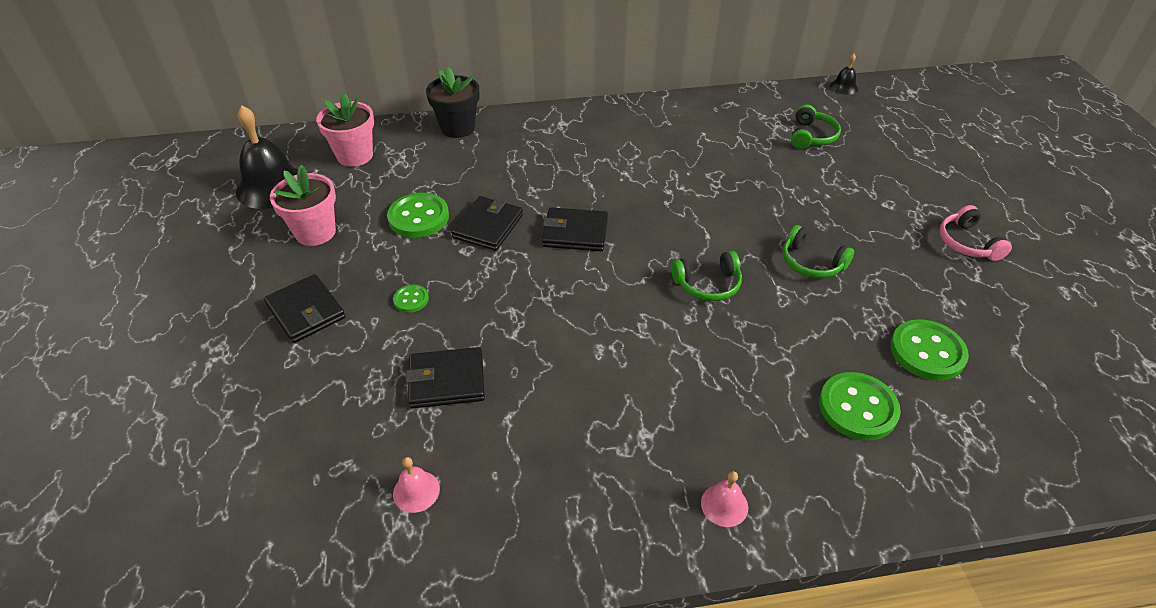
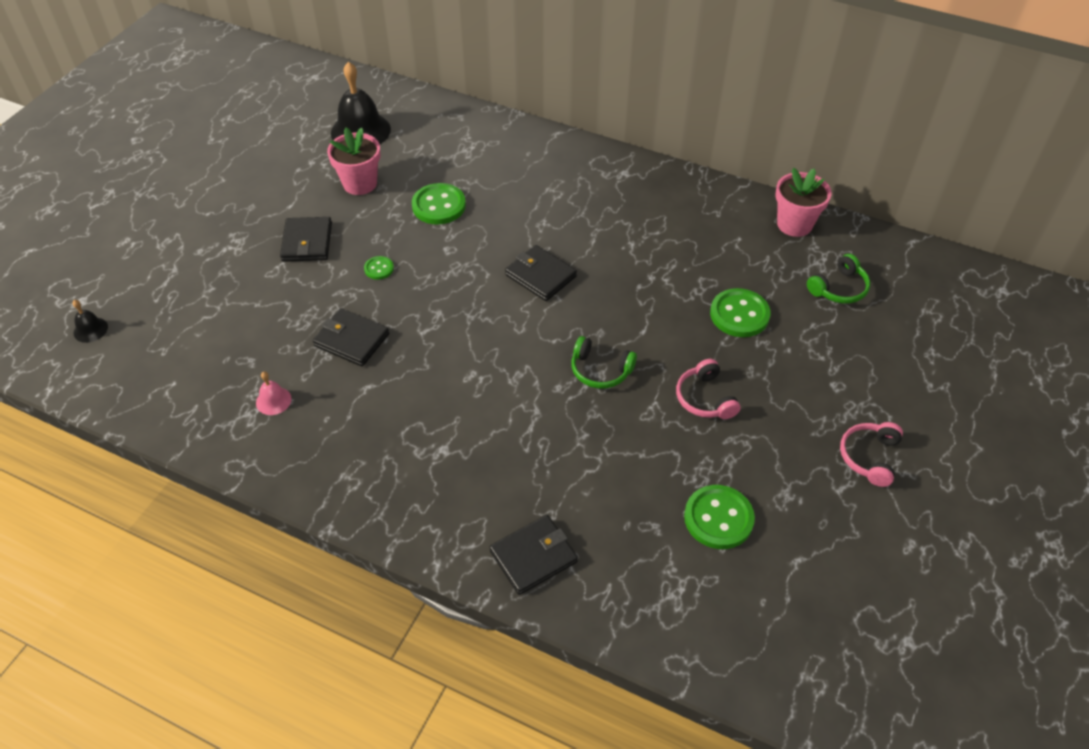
camera: 35 degrees right, 5 degrees up
(355, 156) = (438, 130): pink flower pot -> pink flower pot (794, 224)
(458, 128) = (535, 139): black flower pot -> none
(488, 226) = (481, 238): black wallet -> black wallet (533, 556)
(724, 505) = (448, 525): pink bell -> none
(811, 263) = (704, 398): green headphones -> pink headphones
(844, 87) = (933, 254): black bell -> black bell (90, 329)
(857, 408) = (612, 523): green button -> green button (739, 314)

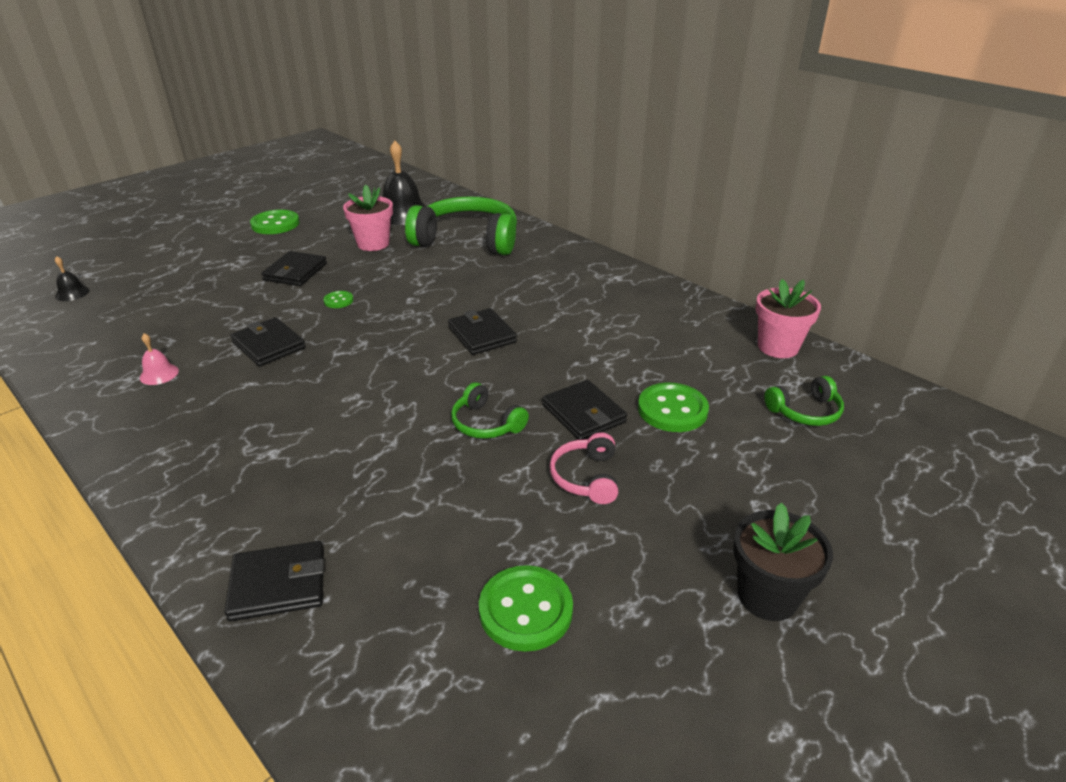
camera: 20 degrees right, 15 degrees down
(439, 206) = (427, 269): green button -> green button (275, 224)
(453, 155) = (467, 240): none -> green headphones
(672, 338) = (583, 413): none -> black wallet
(869, 457) = (767, 596): pink headphones -> black flower pot

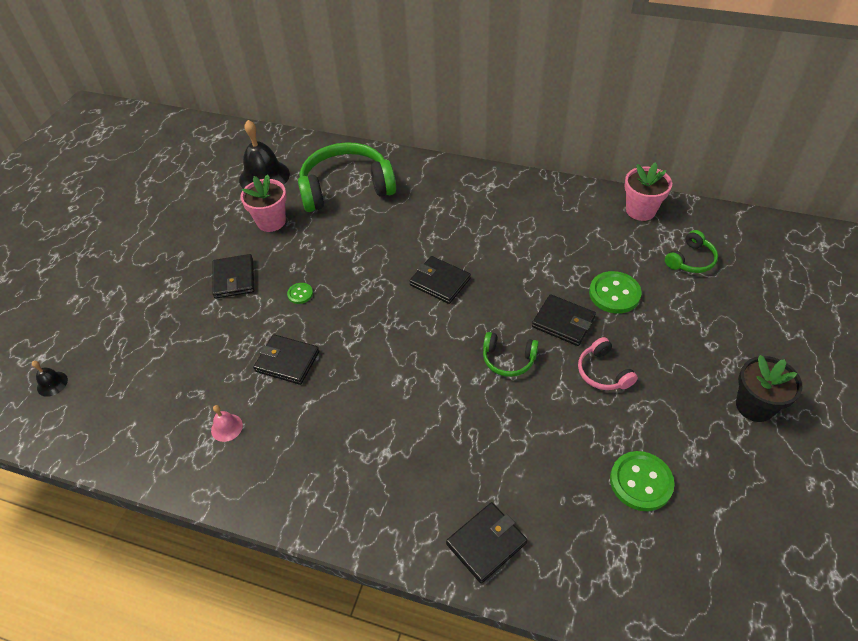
camera: 25 degrees left, 15 degrees up
(275, 224) = (160, 231): green button -> none

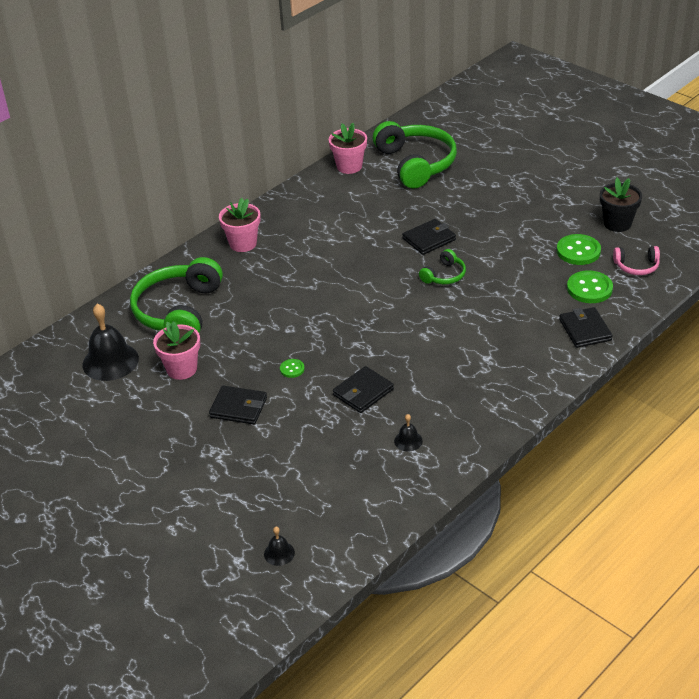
camera: 65 degrees left, 10 degrees down
(226, 427) = (408, 441): pink bell -> black bell
(440, 282) = (341, 287): black wallet -> none
(464, 187) = (243, 243): none -> pink flower pot
(603, 372) = (485, 237): pink headphones -> pink headphones (636, 266)
(614, 294) = (420, 207): green button -> green button (589, 289)
(691, 260) = (416, 163): green headphones -> green headphones, size x2.13
(754, 406) = (552, 186): black flower pot -> black flower pot (617, 223)

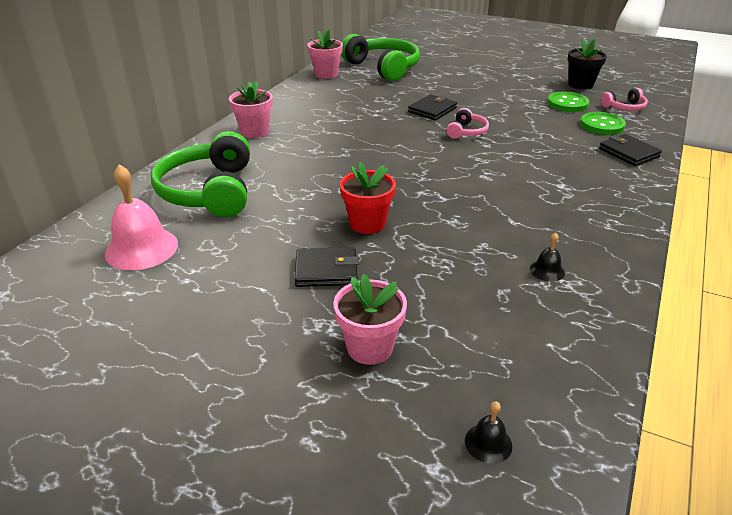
camera: 20 degrees left, 5 degrees down
(110, 361) = (141, 248): black bell -> pink bell
(182, 369) = (236, 243): pink flower pot -> pink flower pot (369, 347)
(292, 369) = (367, 223): green button -> red flower pot
(363, 392) = (461, 232): black wallet -> none
(444, 275) = (467, 131): green headphones -> pink headphones

